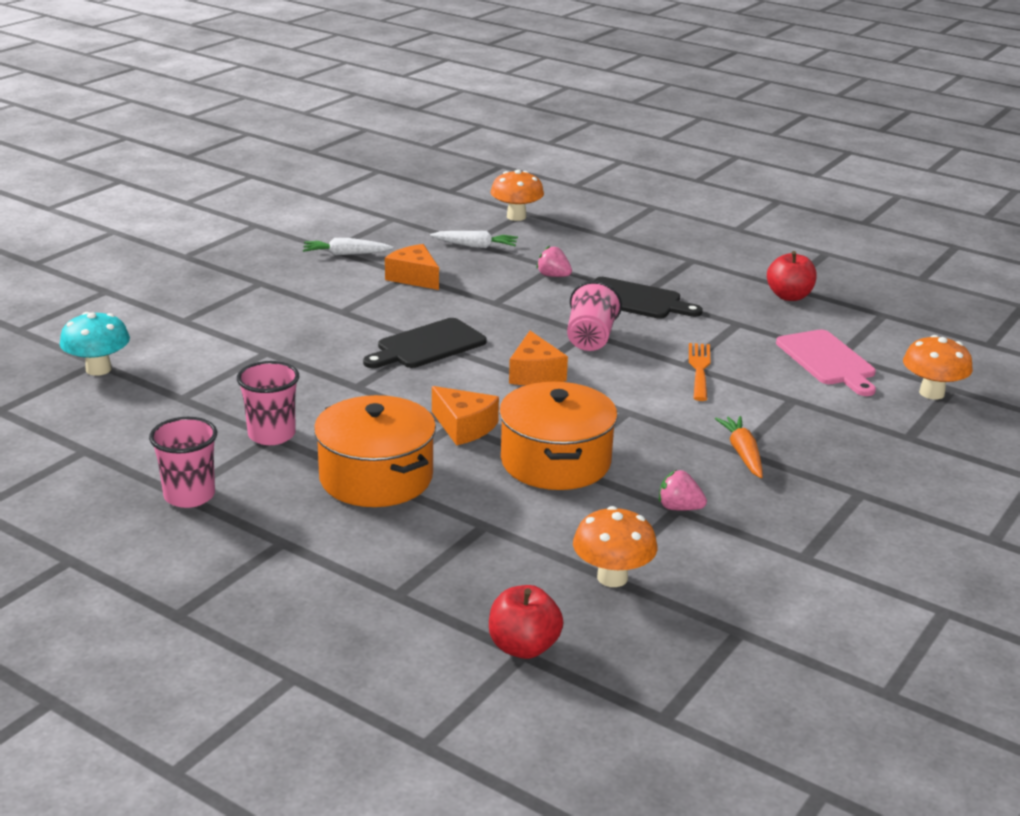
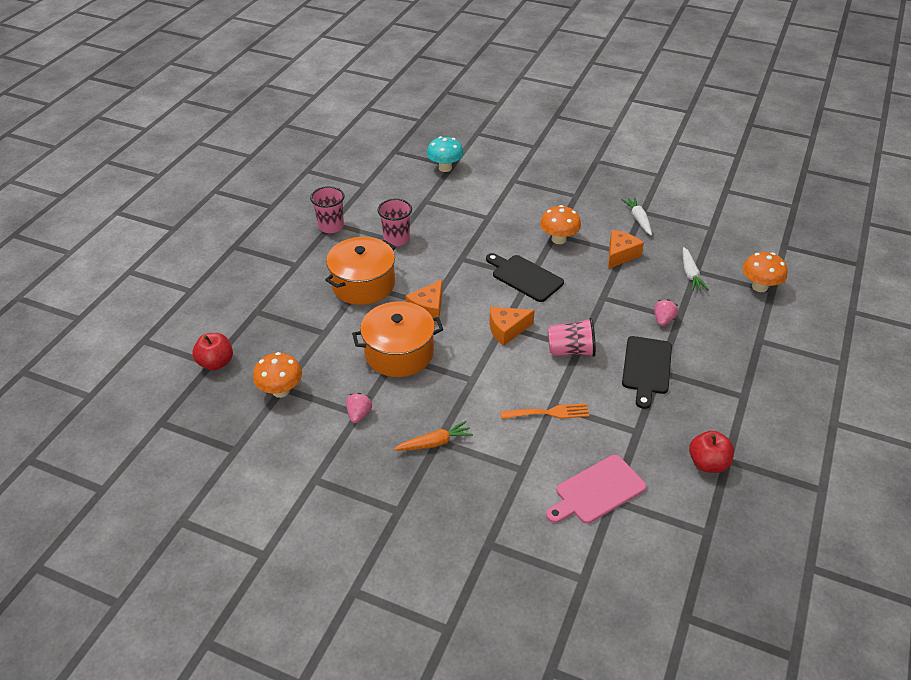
camera: 80 degrees right, 15 degrees up
(931, 393) = (568, 563): orange mushroom -> orange mushroom (558, 239)

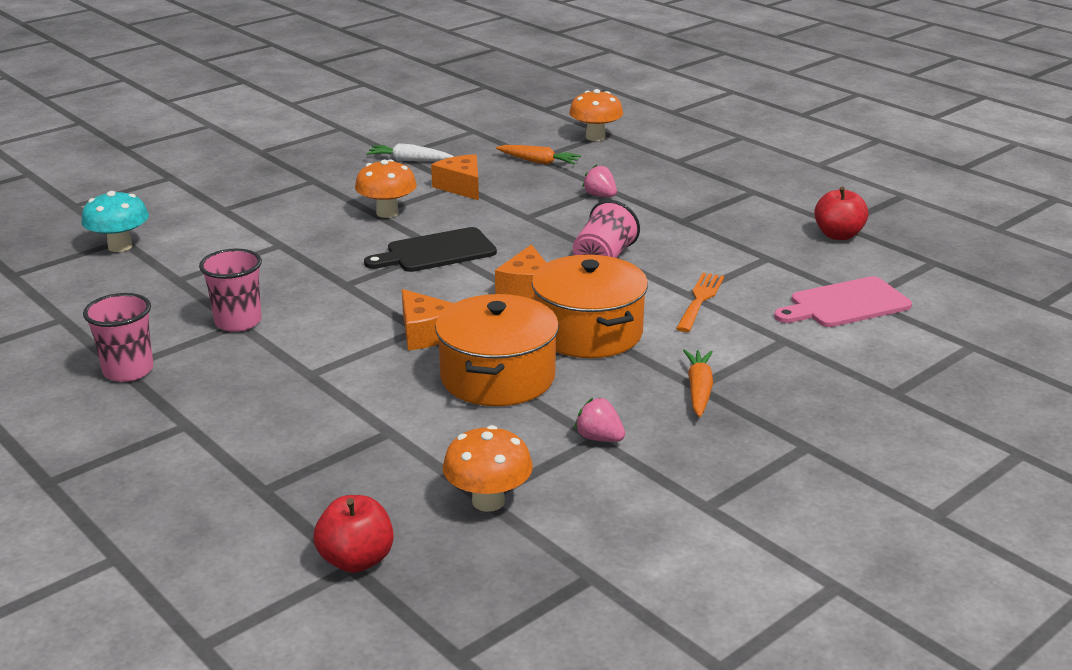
camera: 65 degrees left, 15 degrees down
(363, 284) = (311, 373): orange pot -> orange pot (588, 332)
(597, 491) = (845, 304): pink cutting board -> pink cutting board turned 75 degrees clockwise
(646, 368) = (671, 226): black cutting board -> none
(690, 274) = (538, 162): white carrot -> orange carrot

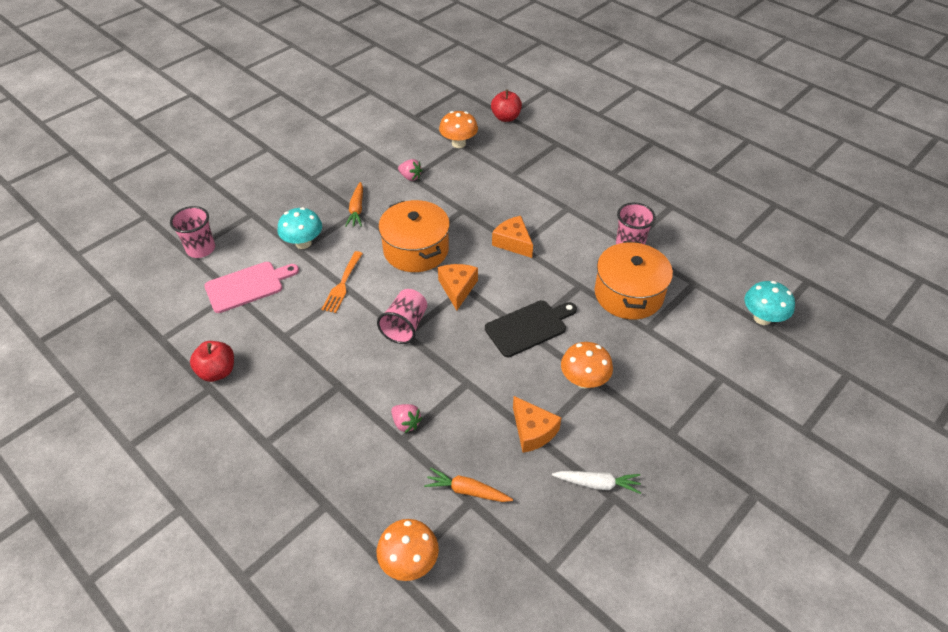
camera: 175 degrees right, 20 degrees up
(128, 371) = (666, 204): pink cup -> pink cup (201, 249)
(497, 377) = (465, 212): orange pot -> orange pot (628, 294)
(780, 348) = (303, 243): none -> turquoise mushroom

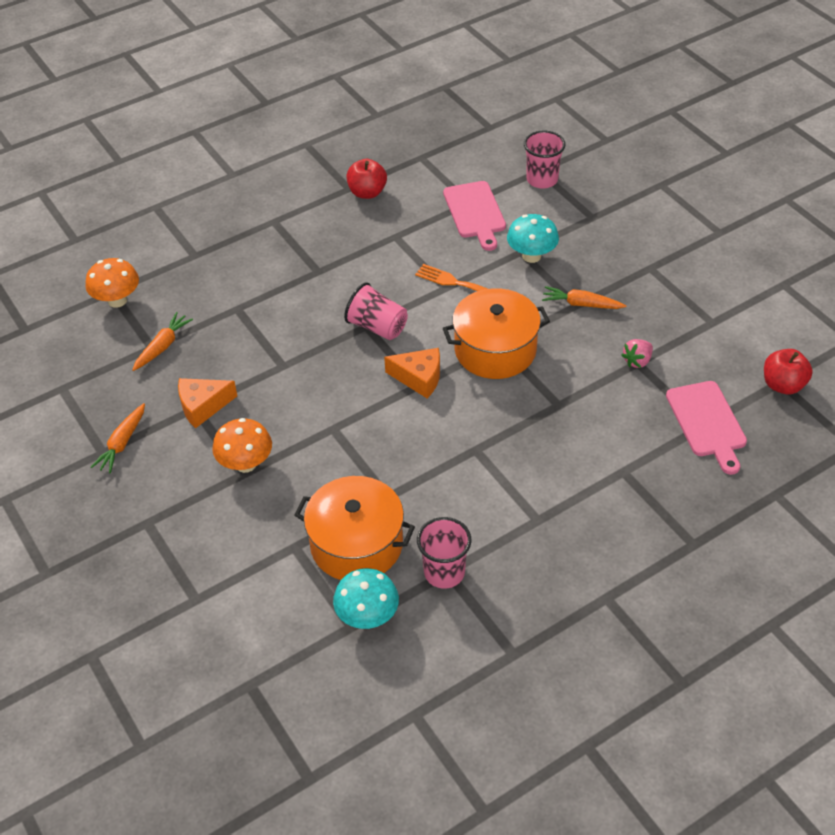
camera: 105 degrees right, 0 degrees up
(406, 423) = (254, 314): pink strawberry -> none
(458, 143) = (707, 423): orange mushroom -> pink cutting board
(506, 117) = (770, 492): red apple -> red apple (783, 385)
(513, 242) = (483, 445): orange cheese -> none
(529, 327) = (338, 431): black cutting board -> none
(597, 484) = (122, 443): white carrot -> orange carrot
(762, 318) = (265, 685): turquoise mushroom -> turquoise mushroom (367, 616)

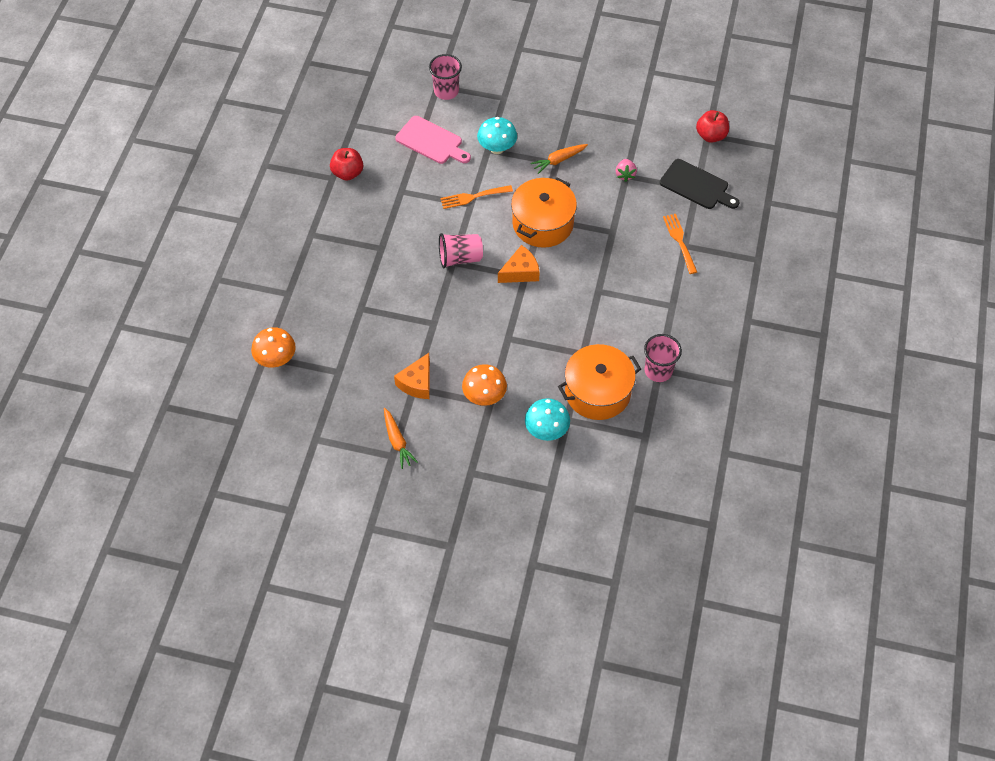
camera: 45 degrees left, 10 degrees up
(162, 346) = (345, 366): orange carrot -> none
(367, 616) = (647, 424): turquoise mushroom -> turquoise mushroom (546, 430)
(622, 463) = (680, 241): none -> orange fork
(707, 423) = (697, 186): pink cutting board -> black cutting board

